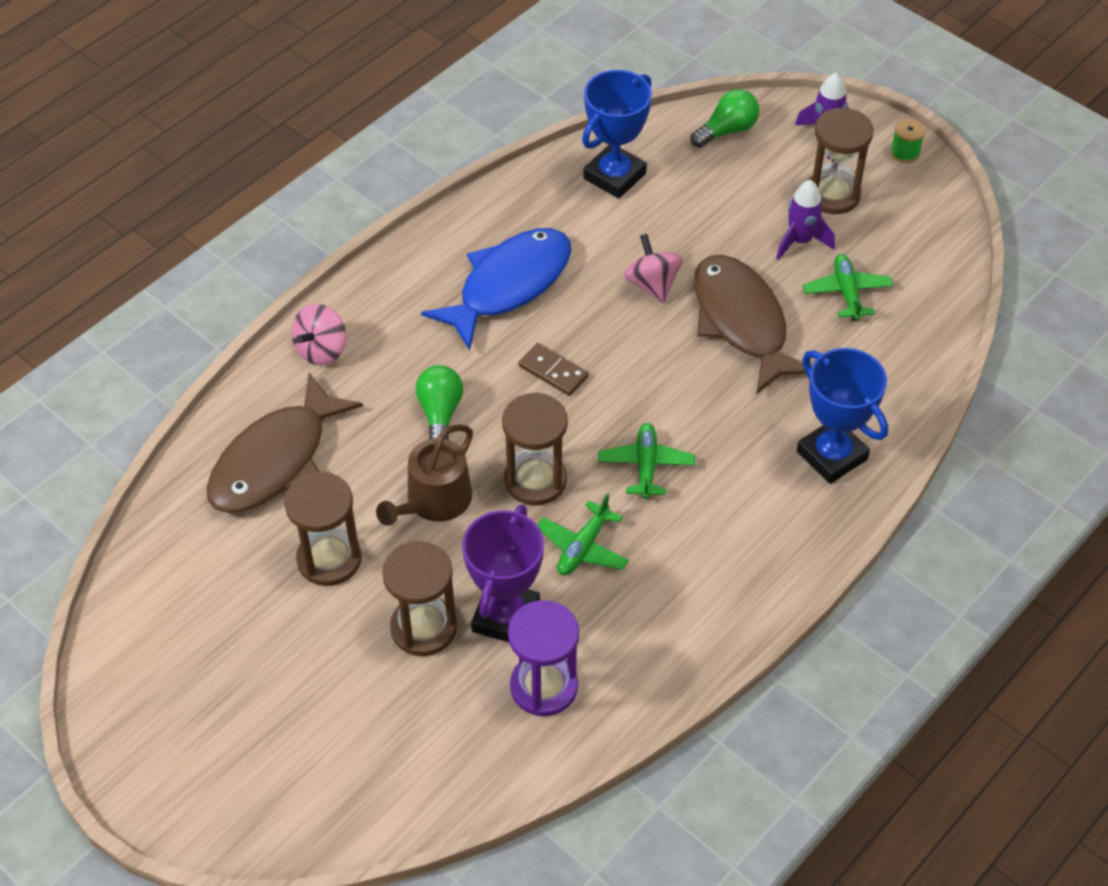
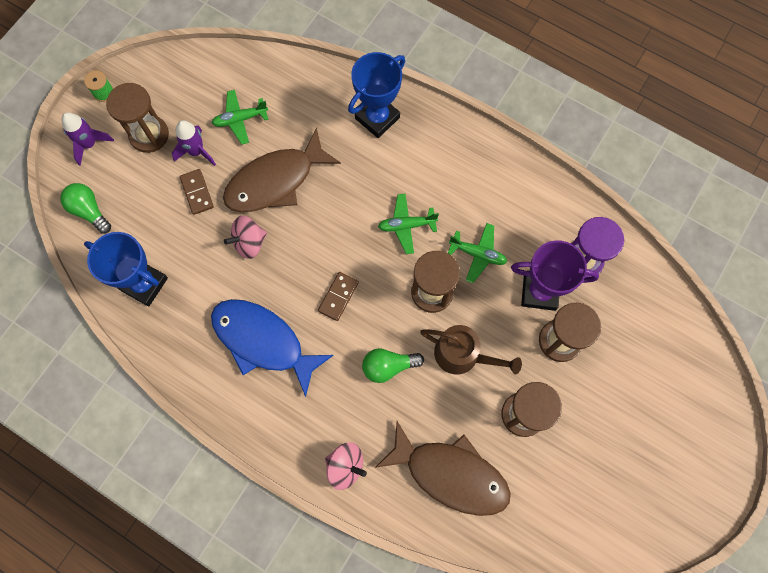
camera: 100 degrees left, 20 degrees up
(737, 237) = (197, 192): none -> brown domino

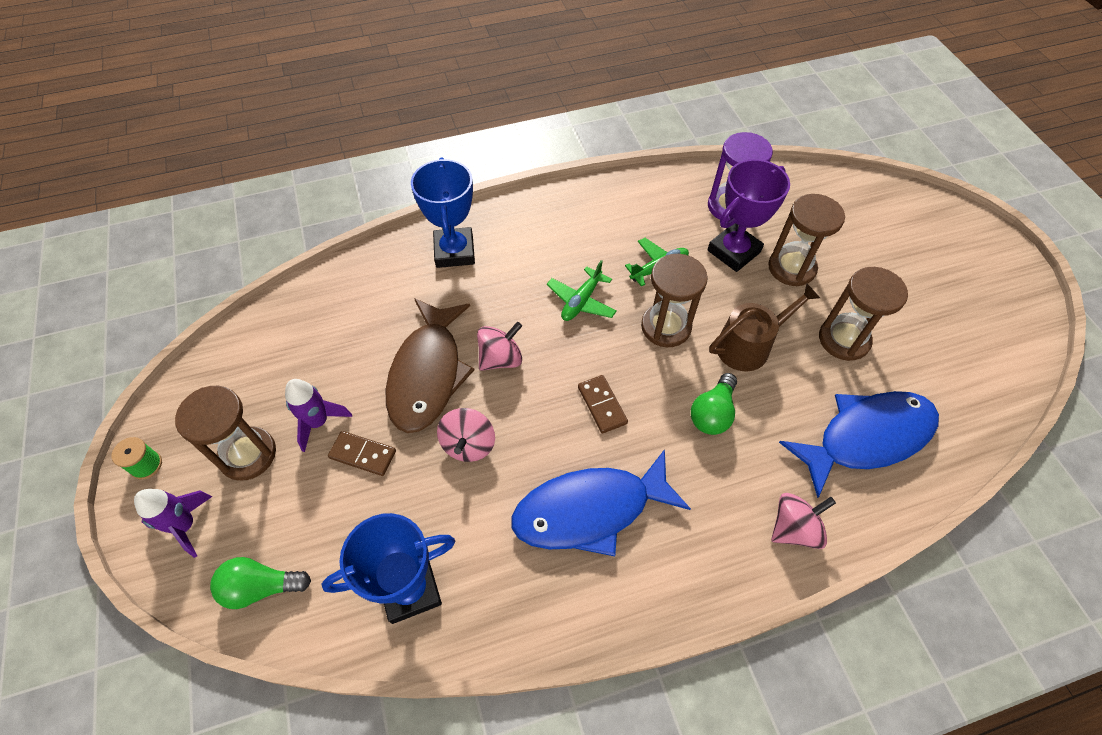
camera: 50 degrees left, 15 degrees down
(240, 119) = (330, 358): green plane -> none
(321, 213) = (500, 358): none -> pink spinning top
(451, 474) = (866, 437): brown fish -> blue fish

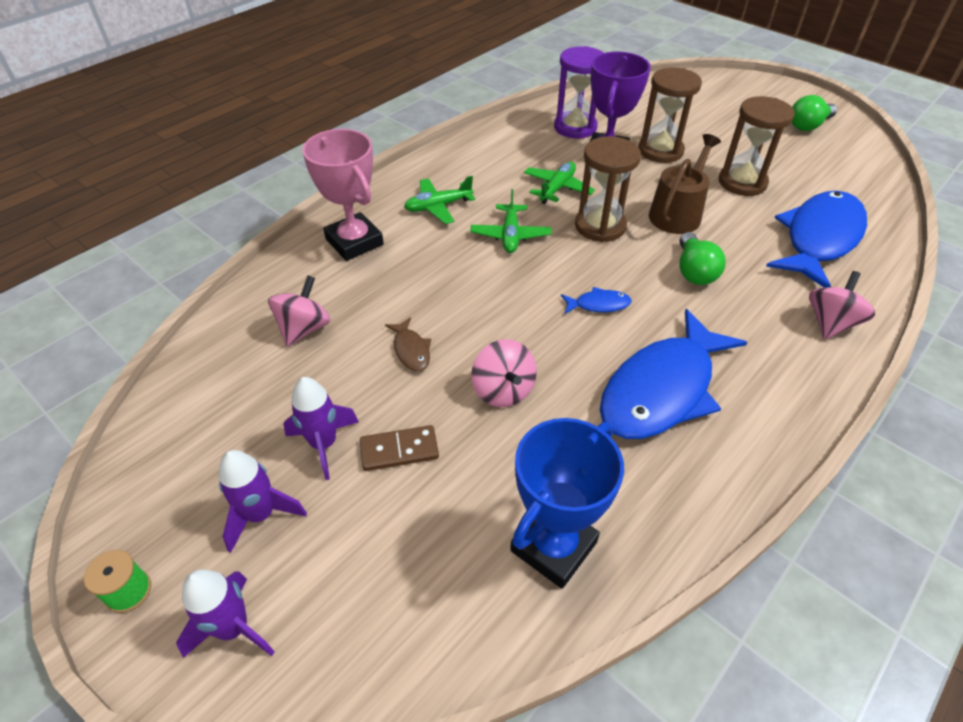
camera: 30 degrees left, 10 degrees down
(248, 454) = (261, 514): brown hourglass -> purple rocket
(261, 587) = (383, 639): green light bulb -> green light bulb (808, 125)
(428, 374) = (411, 350): brown fish -> brown fish, size x0.41
(454, 251) = (354, 242): blue trophy -> pink trophy
(500, 358) = (474, 308): pink spinning top -> pink spinning top (304, 329)
(543, 245) = (438, 207): none -> green plane
(602, 405) = (598, 304): brown domino -> blue fish

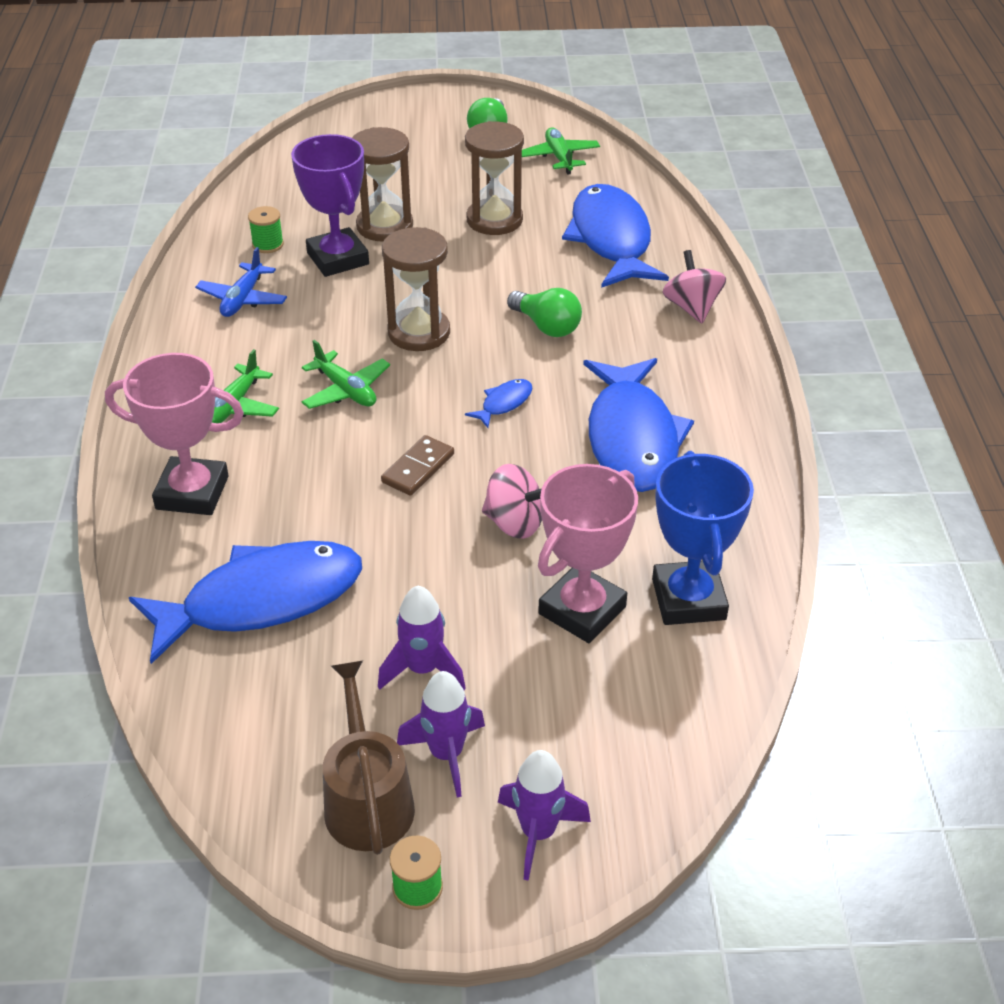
camera: 45 degrees left, 5 degrees down
(304, 329) = (262, 600): pink spinning top -> blue fish
(399, 450) = (492, 626): brown domino -> brown domino (418, 468)
(411, 350) = (392, 547): brown fish -> none
(468, 488) = (582, 610): none -> pink trophy
(521, 150) = (243, 299): none -> blue plane
(557, 188) = (332, 319): green plane -> green plane (559, 157)
(575, 127) = (268, 244): purple hourglass -> green spool
(677, 213) = (473, 281): brown watering can -> brown watering can (367, 800)

